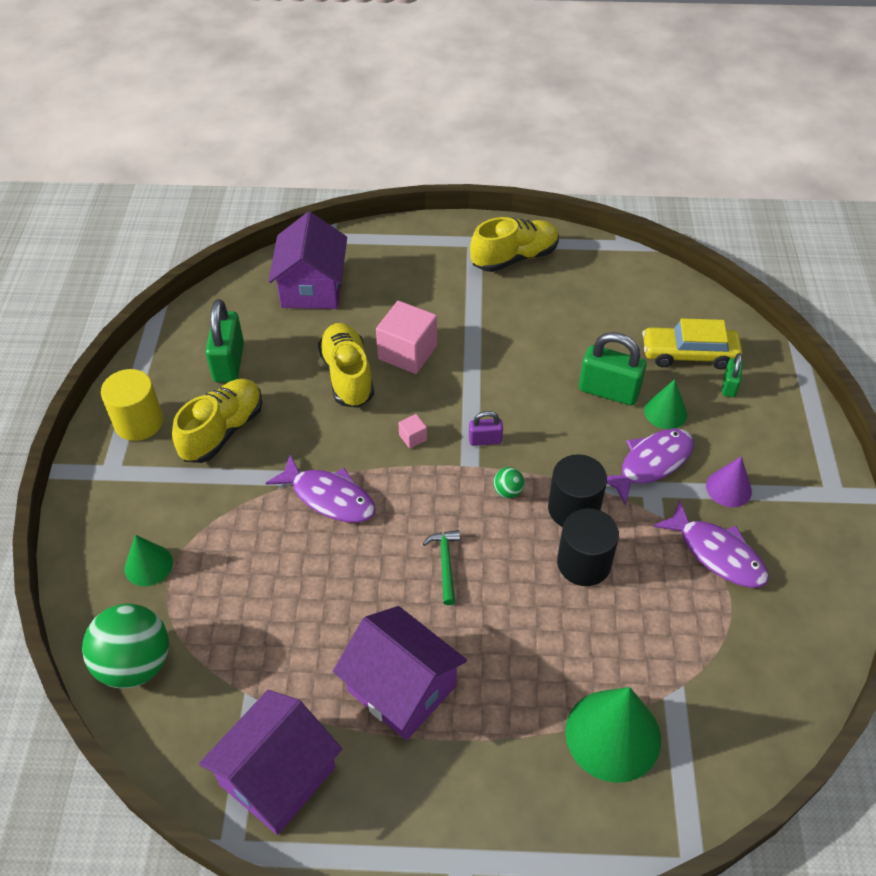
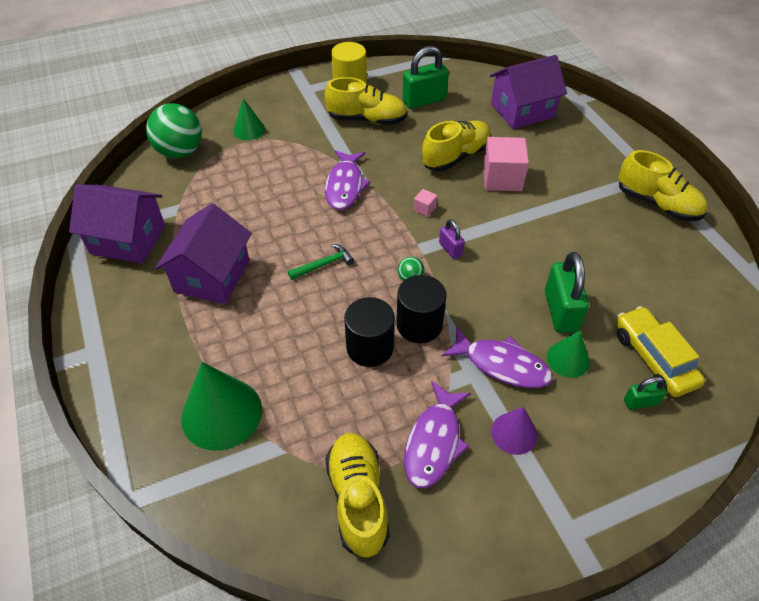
camera: 65 degrees right, 0 degrees up
(757, 640) = (358, 499): none -> yellow shoe

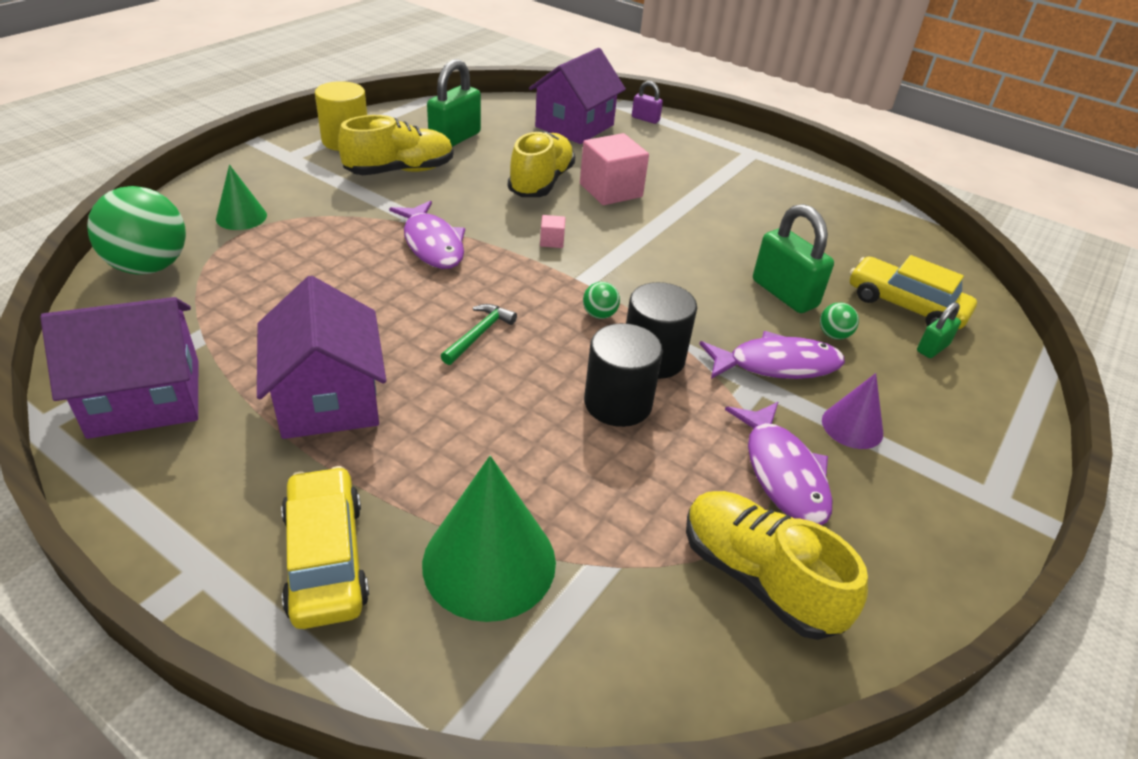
camera: 35 degrees left, 10 degrees down
(148, 372) = (326, 558): none -> yellow car
(450, 249) = (617, 272): purple padlock -> purple padlock (645, 119)
(568, 359) = (833, 335): green cone -> green ball
(657, 204) = (779, 175): yellow shoe -> none

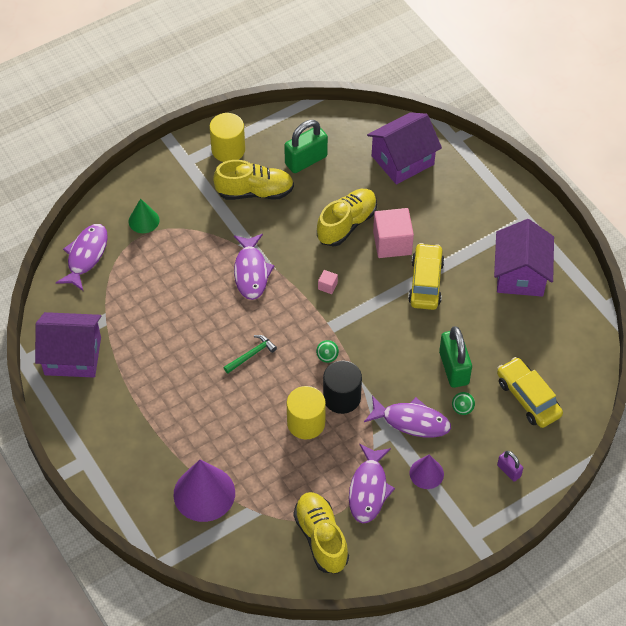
camera: 25 degrees right, 15 degrees up
(149, 266) = (86, 256): green ball -> purple fish
(326, 558) = (135, 470): yellow car -> yellow car (426, 282)
(328, 398) = (159, 380): purple house -> purple house (520, 274)
(489, 562) = (204, 493): green cone -> purple cone
(618, 403) = (306, 423): black cylinder -> yellow cylinder
(645, 119) = (464, 161): purple padlock -> purple padlock (509, 471)
(932, 348) = (518, 435): green padlock -> none

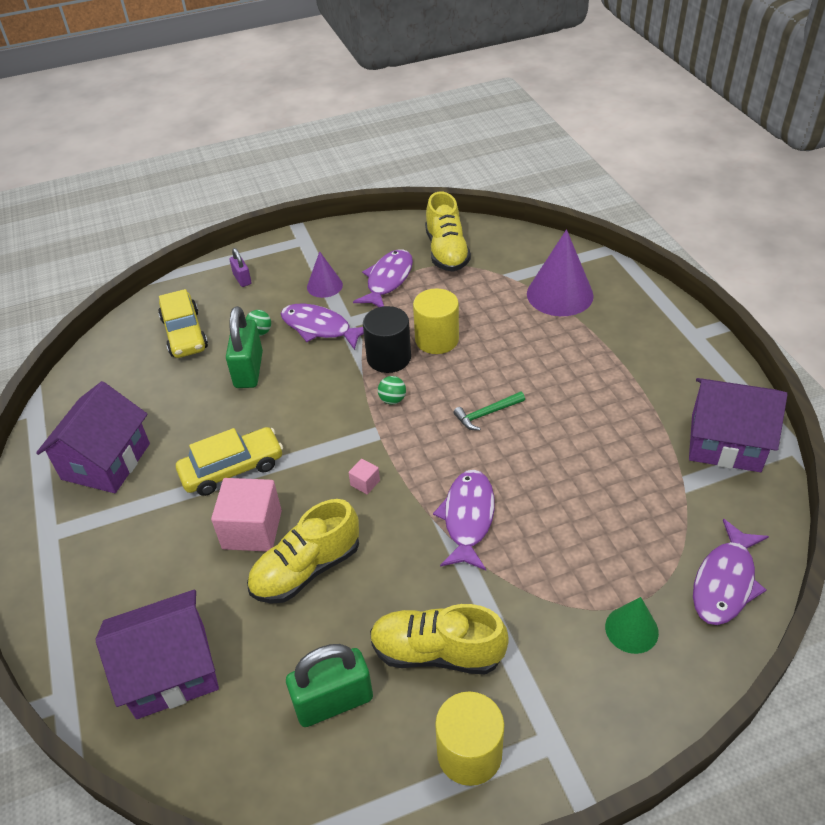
camera: 165 degrees left, 10 degrees down
(426, 282) = (232, 469): yellow car -> yellow car turned 135 degrees counterclockwise

